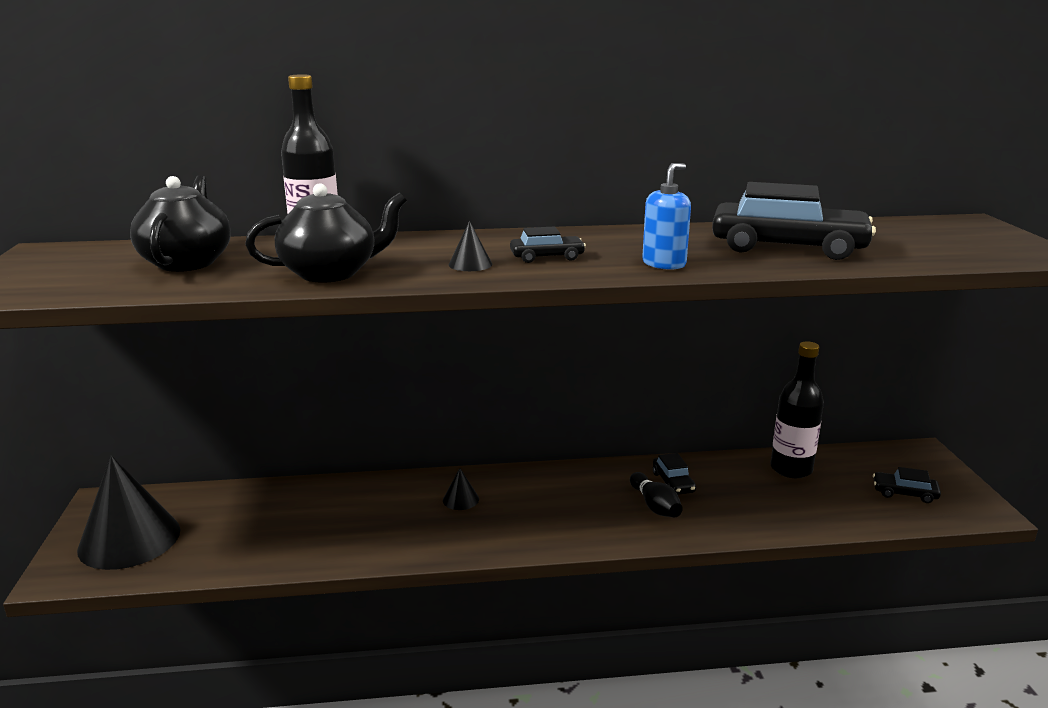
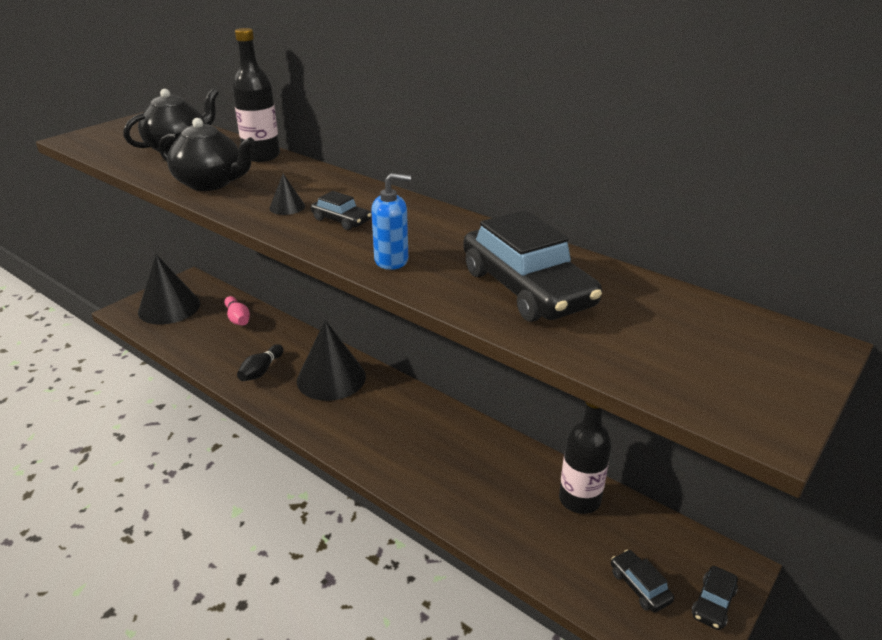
camera: 45 degrees right, 10 degrees up
(252, 505) = (238, 318): none -> pink bowling pin
(460, 499) = (331, 378): black cone -> black cone, size x2.42
(655, 506) = (429, 458): black bowling pin -> black bowling pin (261, 371)
(673, 482) = (471, 450): black car -> black car (713, 603)

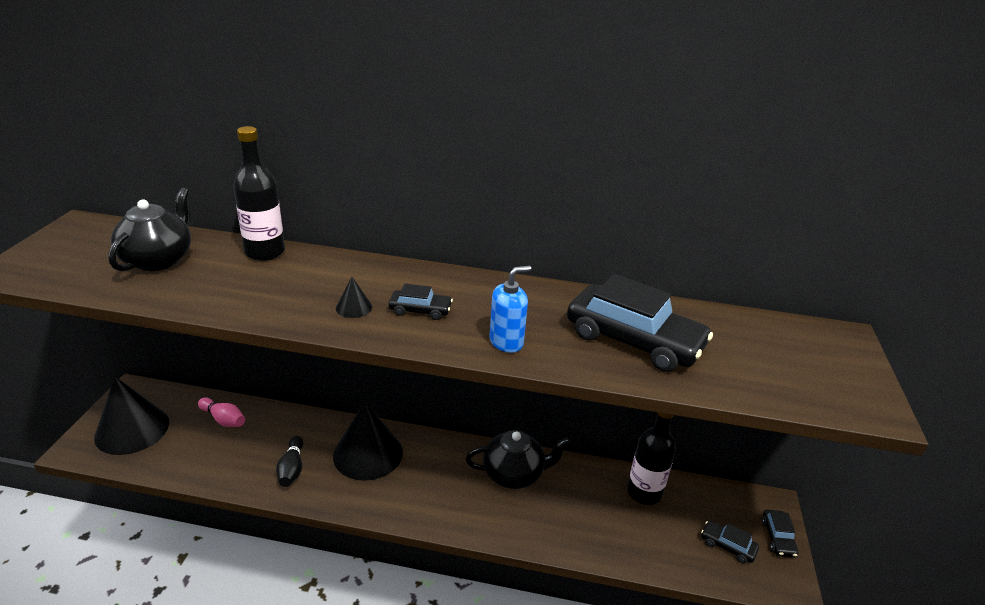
camera: 30 degrees left, 0 degrees up
(211, 183) = (244, 297): black teapot -> black teapot (514, 474)

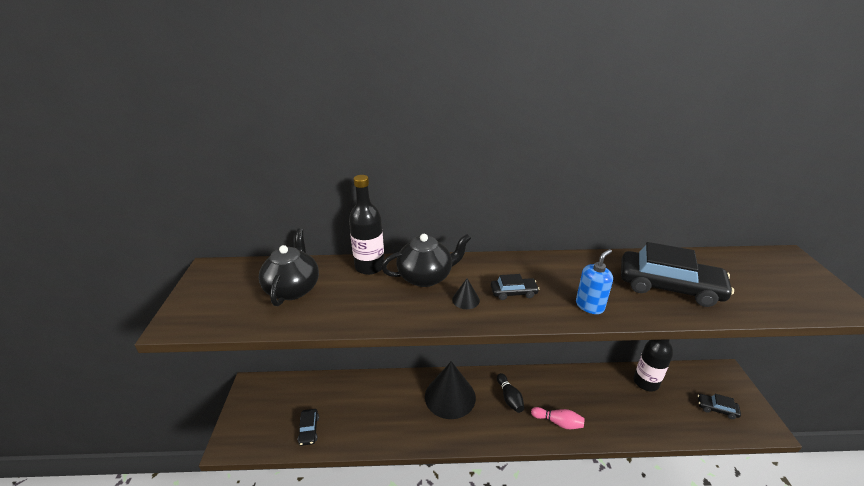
camera: 10 degrees left, 0 degrees up
(132, 429) = (265, 417): black cone -> none
(223, 419) = (332, 393): pink bowling pin -> pink bowling pin (558, 422)
(292, 469) = (402, 421): black bowling pin -> black bowling pin (509, 398)
(514, 474) = (557, 389): black teapot -> black teapot (426, 277)
(777, 538) = (742, 395): black car -> black car (309, 430)

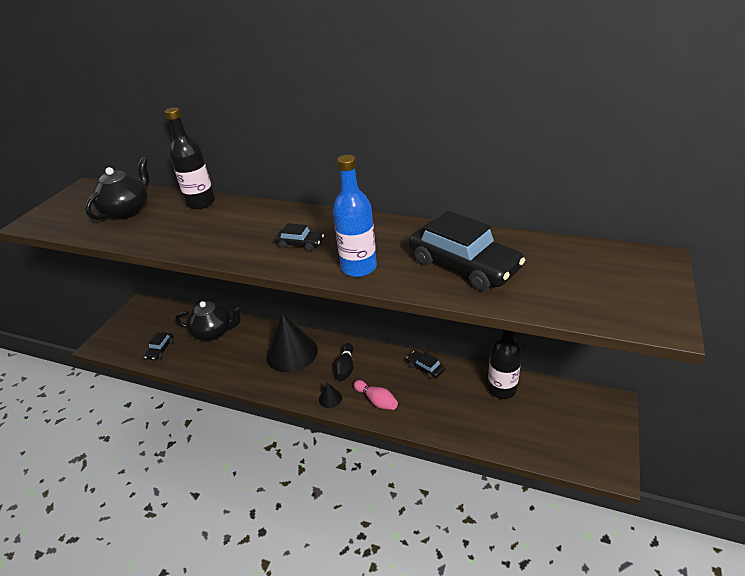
camera: 25 degrees right, 5 degrees up
(426, 277) = (238, 218): black teapot -> black teapot (214, 332)
(465, 300) = (252, 242): black cone -> black cone (330, 398)
(589, 306) = (359, 267): blue soap dispenser -> blue bottle
(716, 409) = (564, 434): black car -> black car (425, 368)

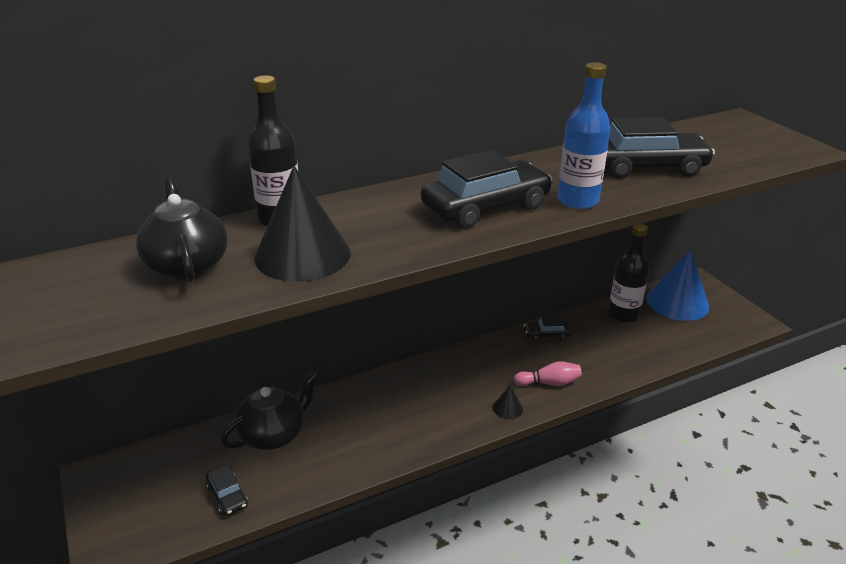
camera: 50 degrees left, 5 degrees down
(292, 353) = (404, 397): black cone -> black cone (302, 255)
(300, 244) = (486, 206): black car -> black car, size x2.15
(346, 367) = (479, 375): black bowling pin -> none
(563, 407) = (677, 302): none -> blue cone

